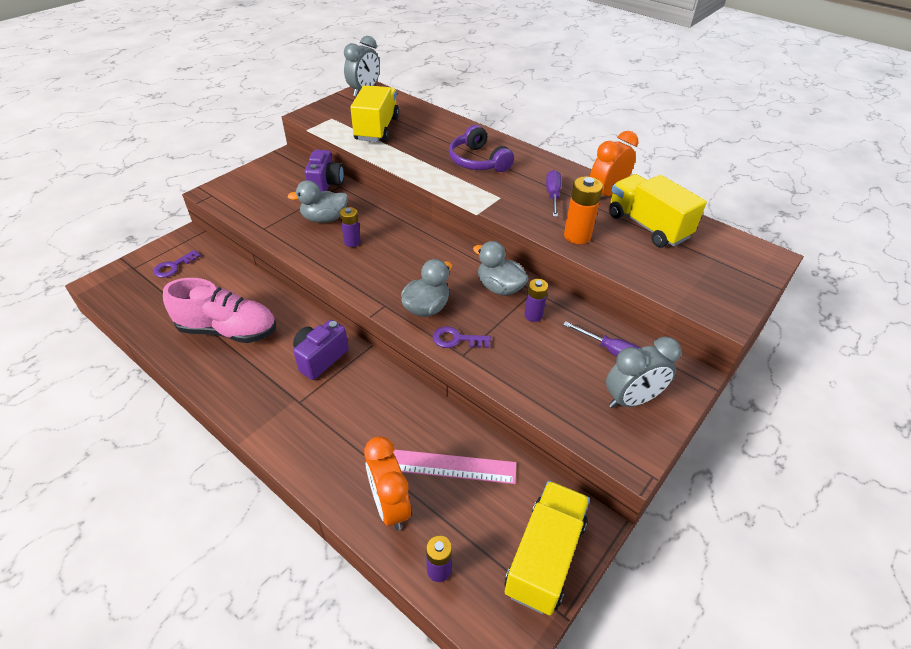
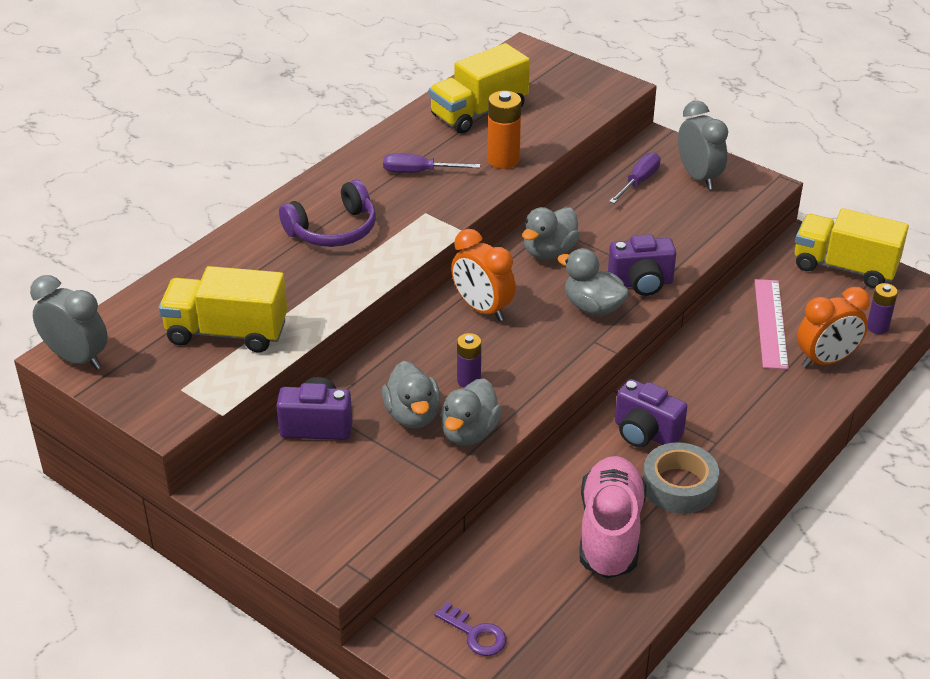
camera: 90 degrees left, 5 degrees down
(259, 372) = (679, 486): none -> grey tape
(301, 241) = (469, 432): none -> grey duck
(456, 339) = (641, 283): purple key -> purple camera
(533, 315) = (593, 229): purple battery -> none
(606, 194) = (413, 133): orange clock -> orange clock (482, 309)

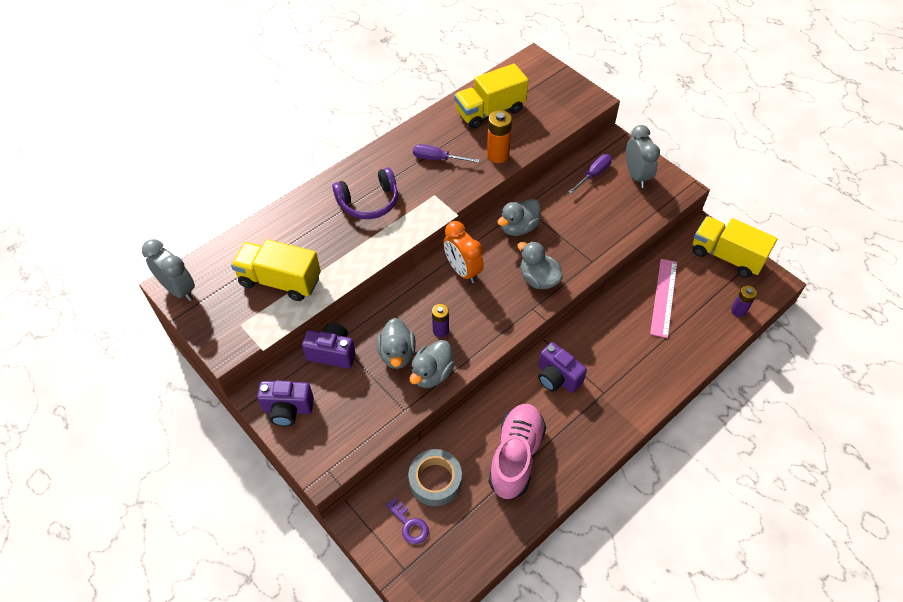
camera: 10 degrees right, 15 degrees up
(641, 283) = (576, 263): purple camera -> purple camera (288, 409)
(679, 486) = (571, 425): grey tape -> grey tape (435, 480)
(826, 360) = (696, 334): orange clock -> none

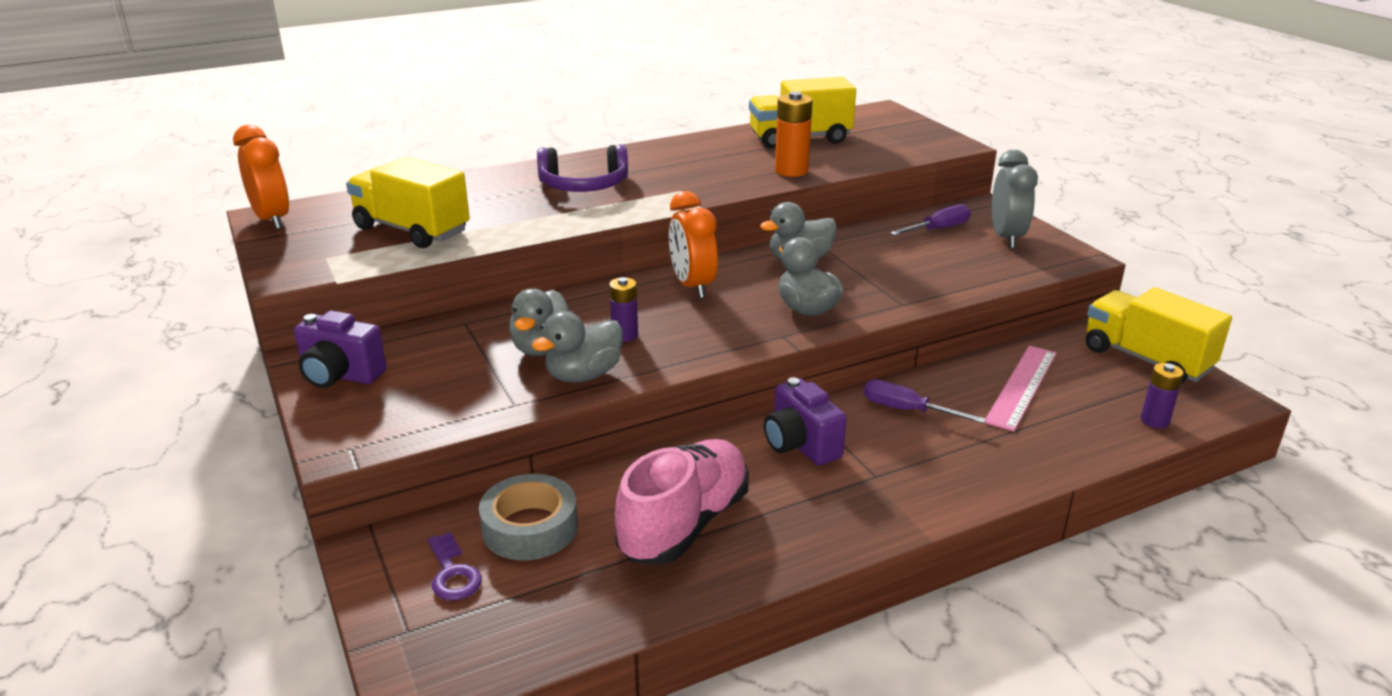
camera: 15 degrees right, 25 degrees down
(179, 289) = (272, 220): grey clock -> orange clock
(332, 353) = (447, 333): purple camera -> none
(437, 159) = (703, 164): purple screwdriver -> purple screwdriver (907, 410)

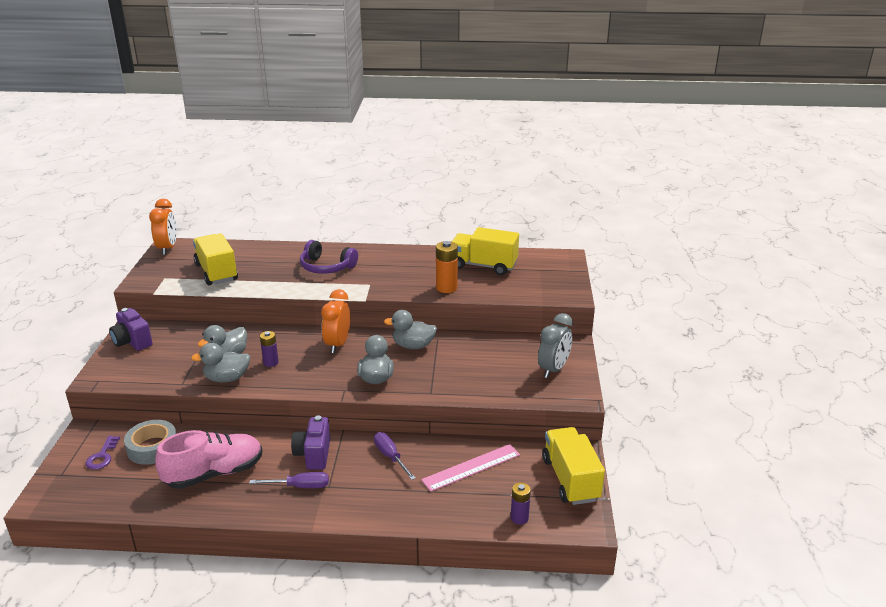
camera: 30 degrees right, 0 degrees up
(938, 229) = (520, 350): purple screwdriver -> purple screwdriver (300, 486)

